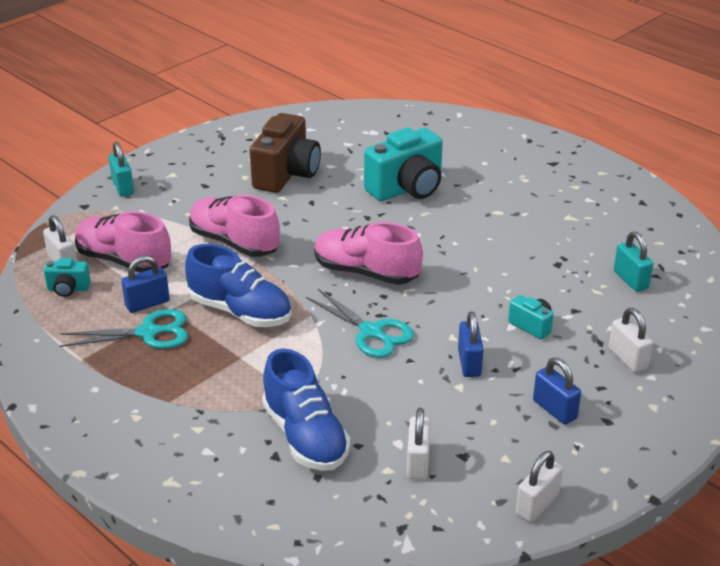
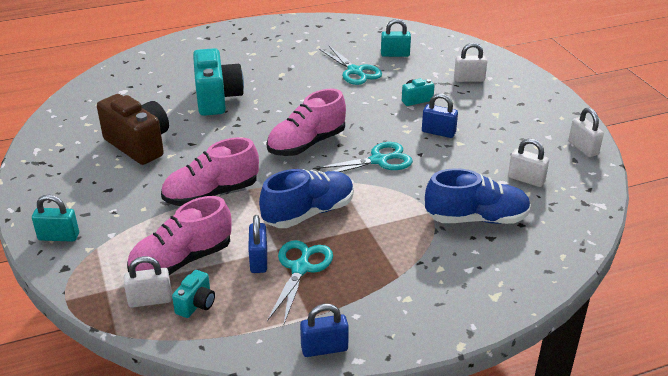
camera: 65 degrees left, 0 degrees up
(554, 409) = (501, 117): blue padlock -> blue padlock (324, 348)
(555, 261) = (355, 71): none -> turquoise scissors

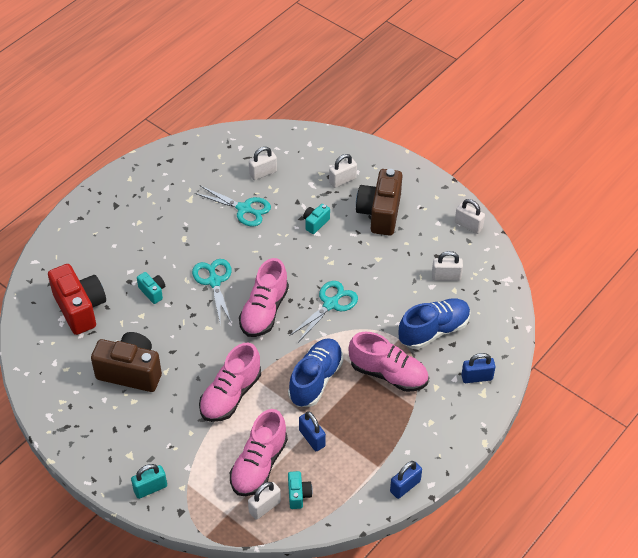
camera: 30 degrees left, 15 degrees up
(144, 90) = (80, 308): none -> red camera
(217, 99) = (152, 292): turquoise camera -> turquoise camera, size x0.48
(300, 268) = (345, 431): turquoise scissors -> turquoise scissors (214, 281)
(393, 237) = (388, 374): none -> pink shoe
(395, 54) = (263, 173): turquoise padlock -> white padlock
(438, 132) = (356, 254): blue padlock -> blue padlock (477, 377)
(489, 111) = (380, 213): none -> brown camera

